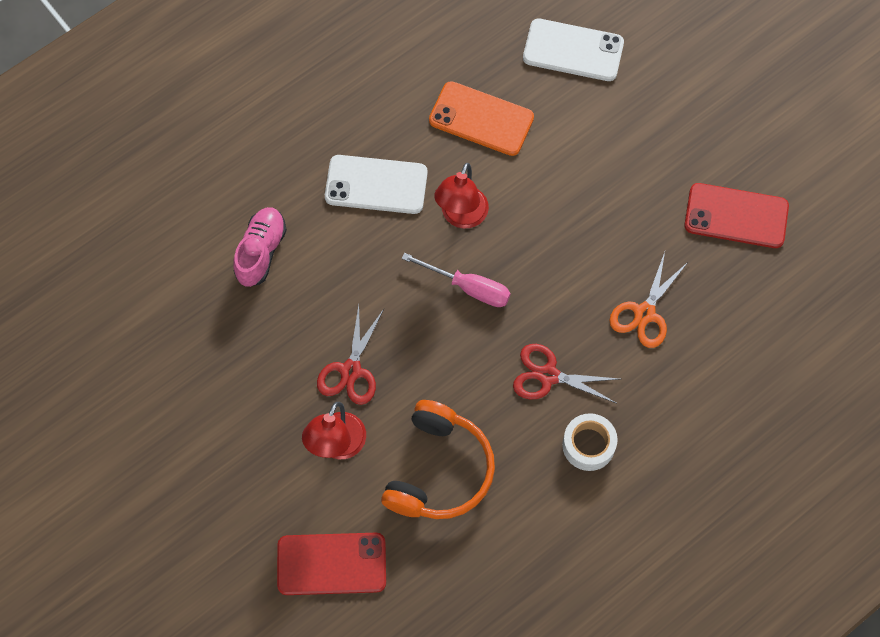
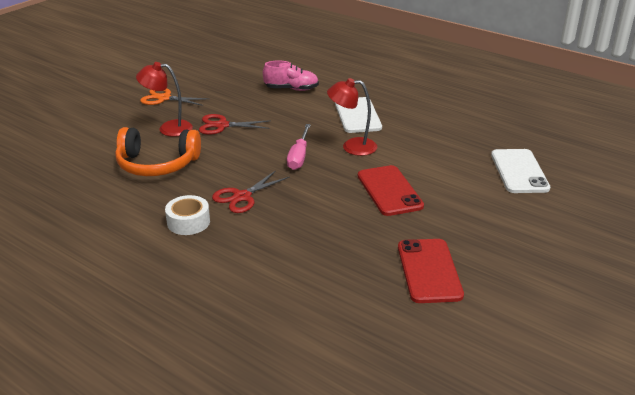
camera: 75 degrees right, 35 degrees down
(331, 564) = (87, 137): red phone -> red phone (389, 191)
(481, 119) = (432, 144): orange phone -> none
(548, 375) = (242, 197): red scissors -> red scissors turned 135 degrees counterclockwise
(644, 313) = (311, 233): orange scissors -> orange scissors (164, 98)

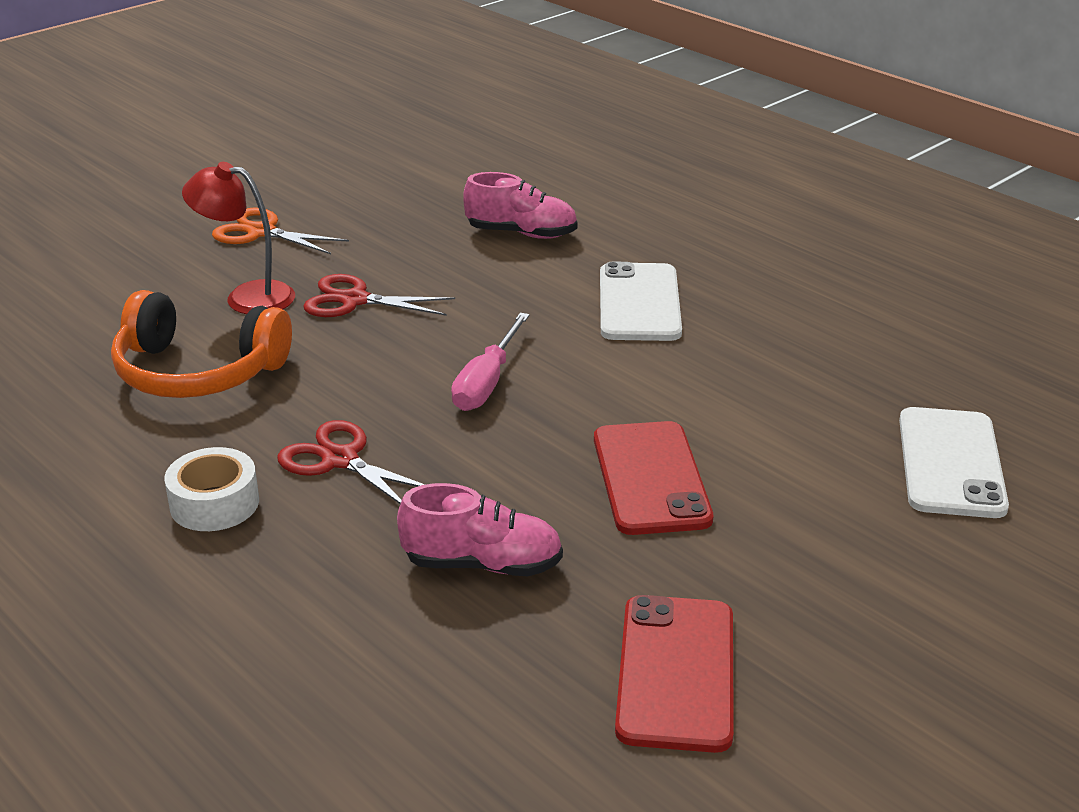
camera: 10 degrees right, 0 degrees up
(242, 197) = (340, 459): red scissors -> red scissors turned 75 degrees clockwise
(326, 235) = (482, 564): none -> pink shoe
(352, 147) = (604, 371): red lamp -> none

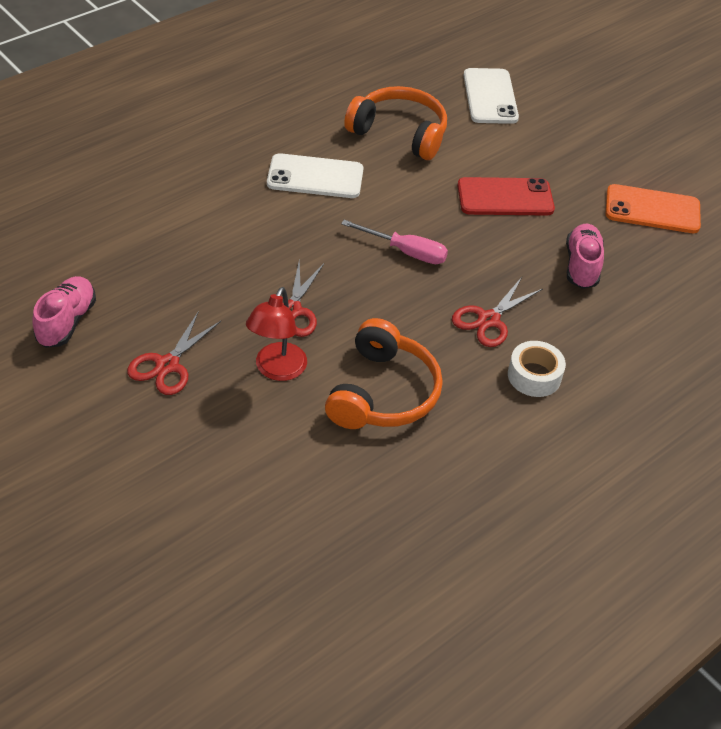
camera: 90 degrees left, 15 degrees up
(261, 232) = (167, 365): orange scissors -> red scissors
(521, 233) = (204, 220): pink shoe -> pink shoe (67, 322)
(676, 672) = (652, 210): red phone -> orange phone
(783, 369) = (399, 133): none -> orange headphones
(951, 463) = (490, 97): white phone -> white phone turned 75 degrees clockwise

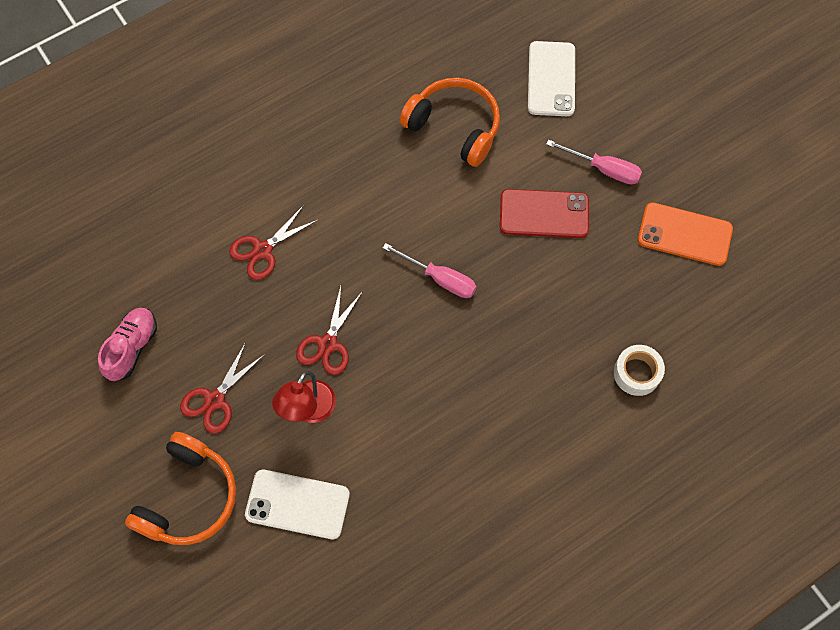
camera: 10 degrees right, 20 degrees up
(315, 177) = (367, 182): white phone -> white phone (297, 504)
(383, 393) = (397, 440): orange headphones -> orange headphones (188, 497)
(488, 320) = (504, 362): red scissors -> red scissors (262, 250)
(534, 376) = (535, 429): white tape -> white tape (637, 373)
(558, 162) = (603, 169): none -> pink screwdriver
(581, 266) = (602, 302): pink shoe -> none

